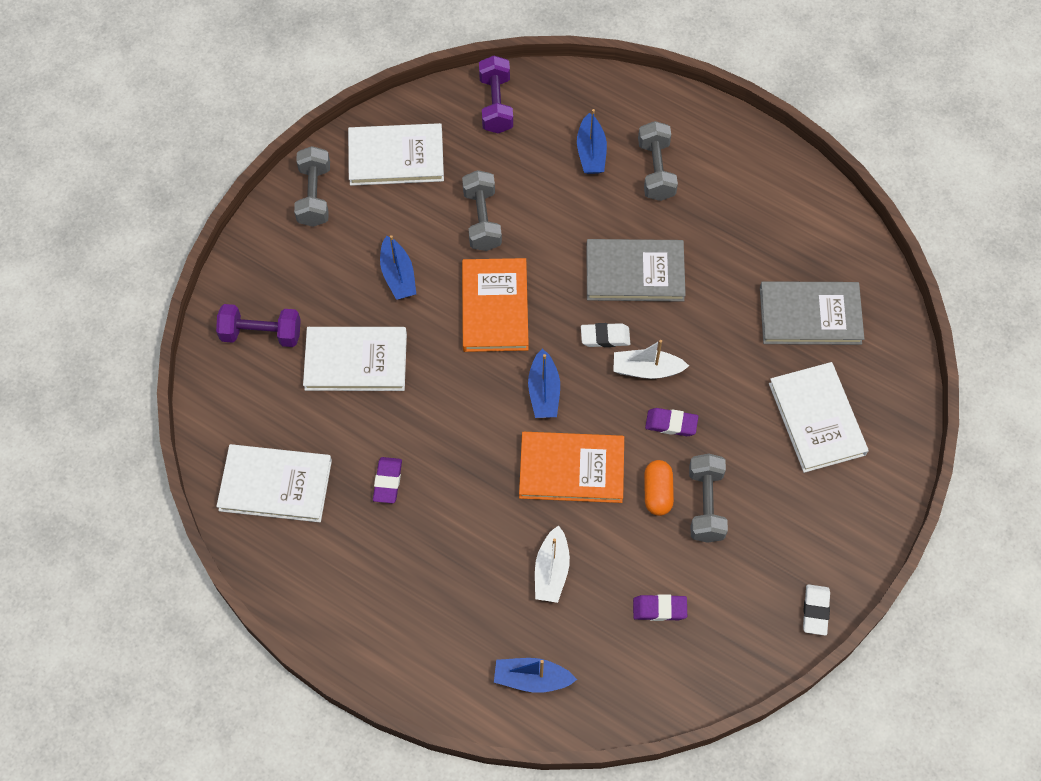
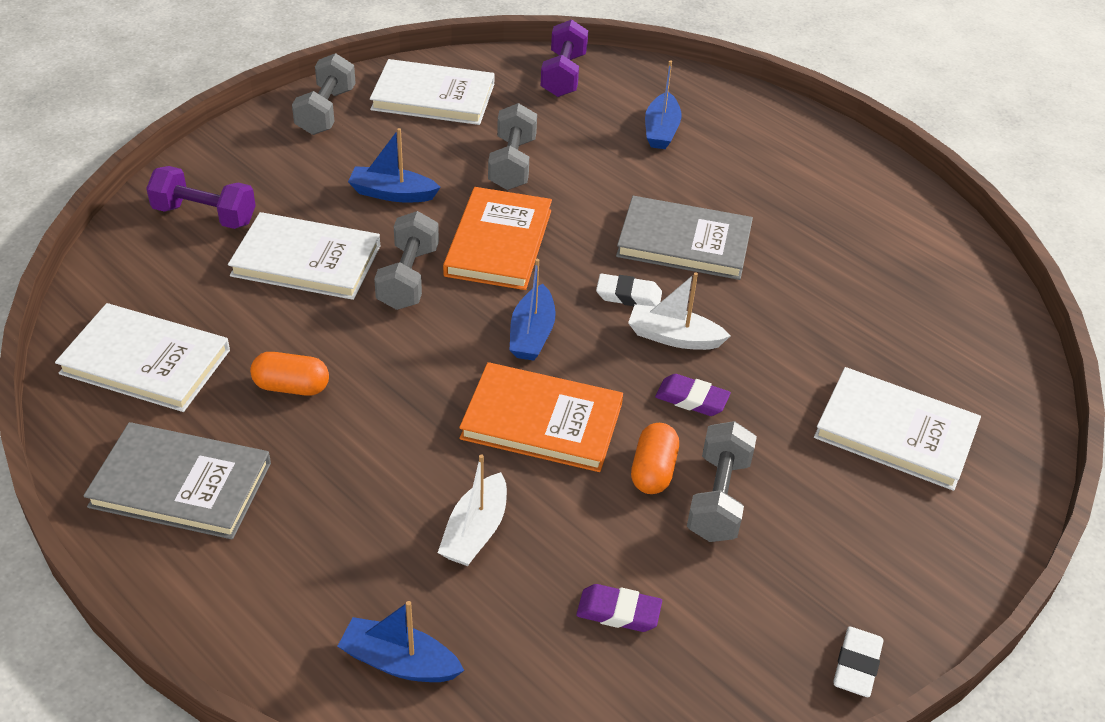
camera: 10 degrees right, 20 degrees down
(387, 481) = (291, 386): purple eraser -> orange capsule
(398, 275) = (392, 193): blue boat -> blue boat turned 105 degrees clockwise
(656, 170) = (735, 158): grey dumbbell -> grey dumbbell (408, 278)
(810, 315) = (903, 323): grey book -> grey book (181, 485)
(816, 419) = (895, 432): white book -> white book turned 60 degrees counterclockwise

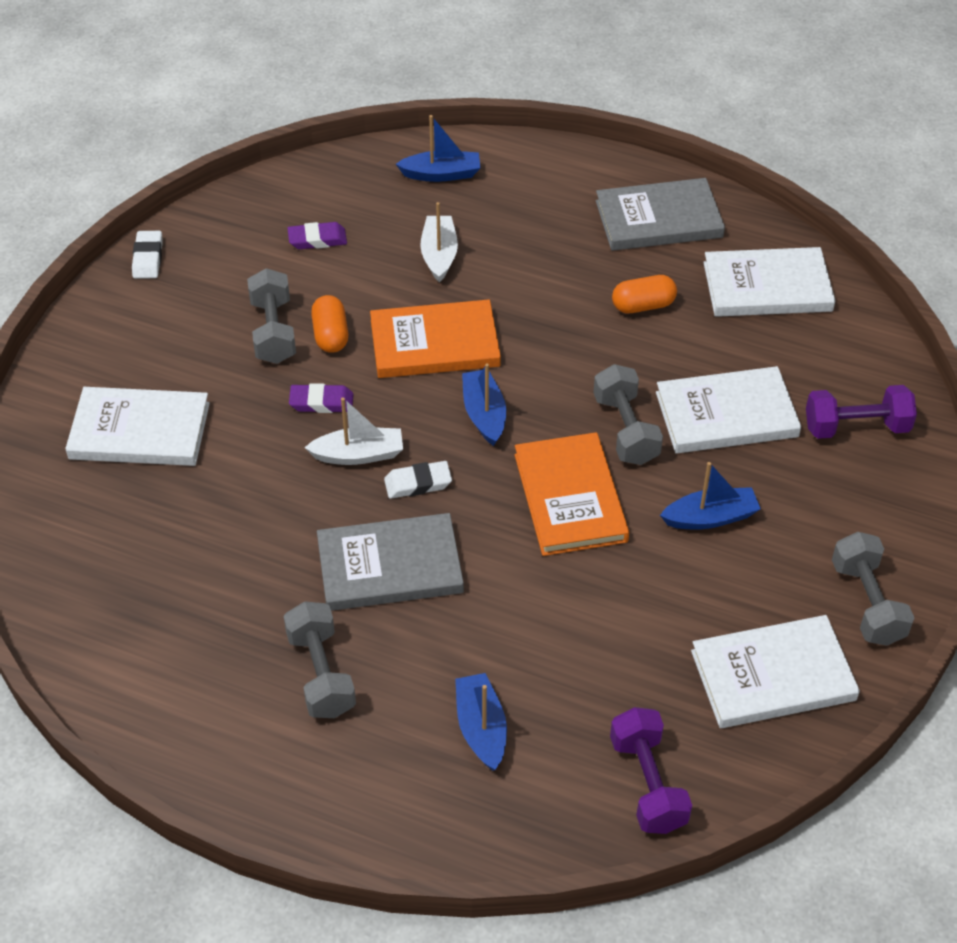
camera: 160 degrees right, 5 degrees up
(512, 164) = (618, 605): grey dumbbell -> grey dumbbell (321, 674)

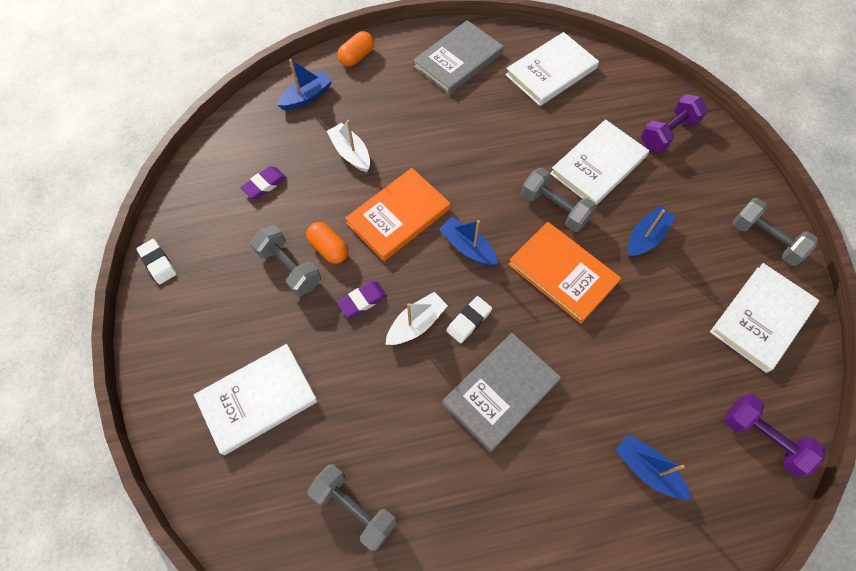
camera: 35 degrees left, 15 degrees up
(321, 674) = (524, 501): grey dumbbell -> grey dumbbell (354, 508)
(643, 306) = (496, 121): orange capsule -> orange capsule (357, 57)

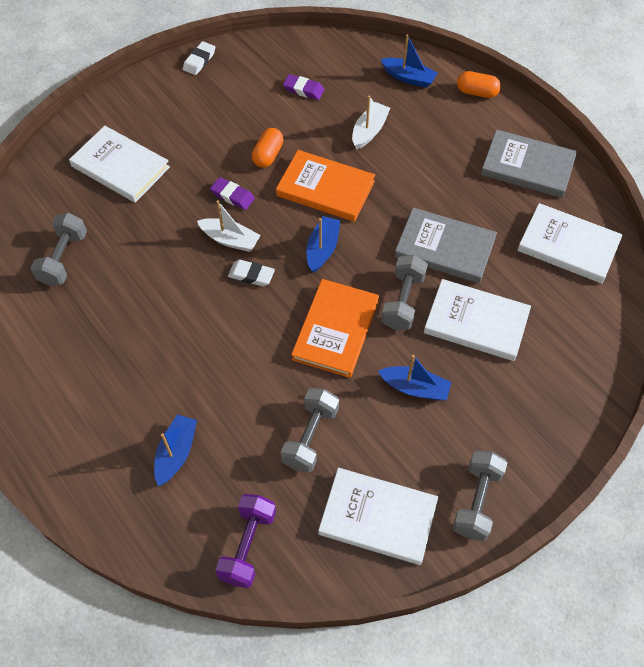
camera: 65 degrees right, 5 degrees down
(289, 268) = (237, 138): grey dumbbell -> grey dumbbell (310, 437)
(500, 392) = (197, 320): grey book -> grey book (445, 248)
(668, 133) = (559, 373): purple dumbbell -> none

